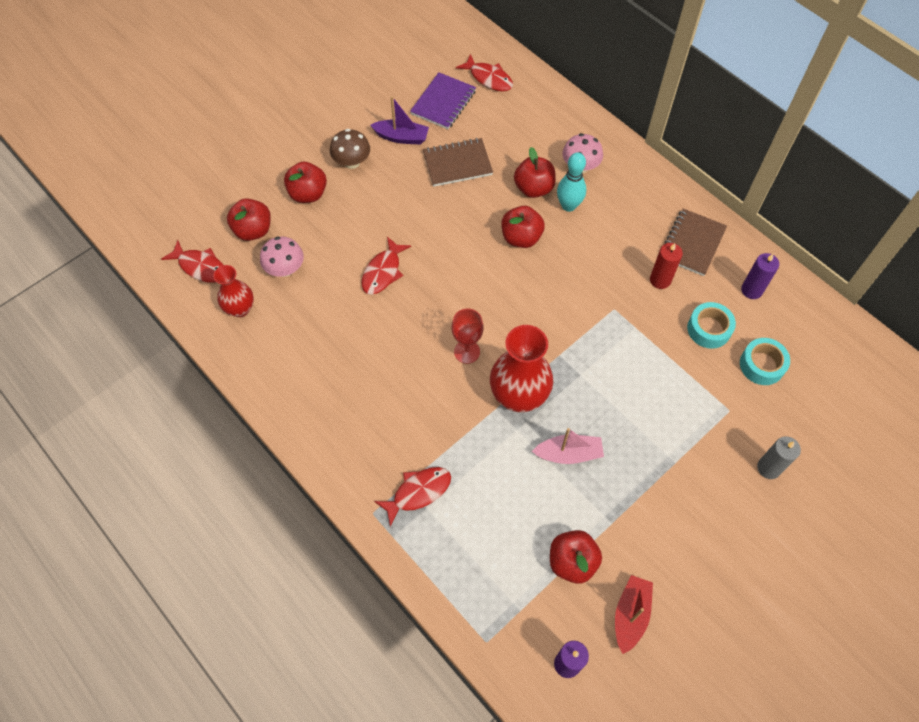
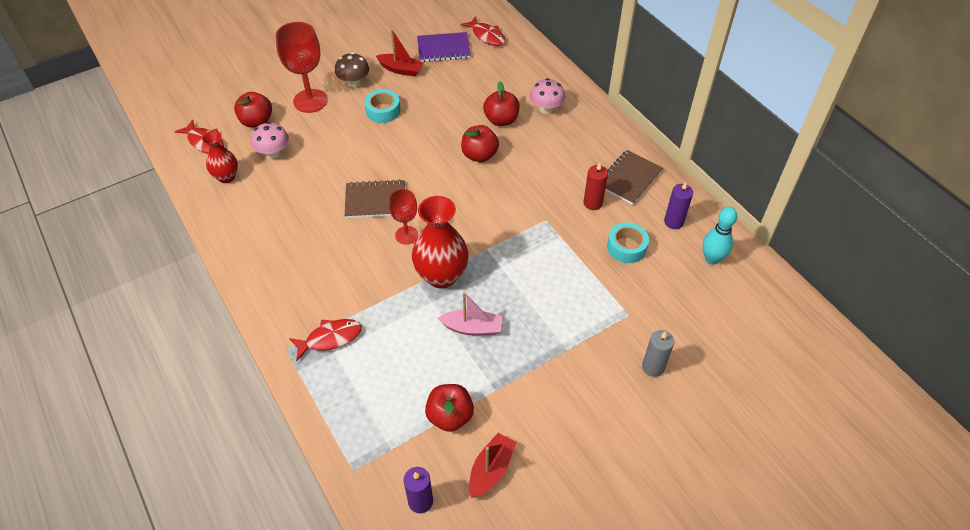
camera: 10 degrees right, 10 degrees down
(308, 194) = (310, 101): red apple -> red goblet
(383, 272) = (354, 165): red fish -> none
(401, 137) = (401, 69): purple boat -> red boat
(443, 103) = (443, 49): purple notebook -> purple notebook turned 45 degrees clockwise
(457, 164) = (441, 94): brown notebook -> brown notebook (375, 201)
(568, 206) = (528, 136): turquoise bowling pin -> turquoise bowling pin (712, 259)
(762, 365) = (668, 282): turquoise tape -> turquoise tape (383, 111)

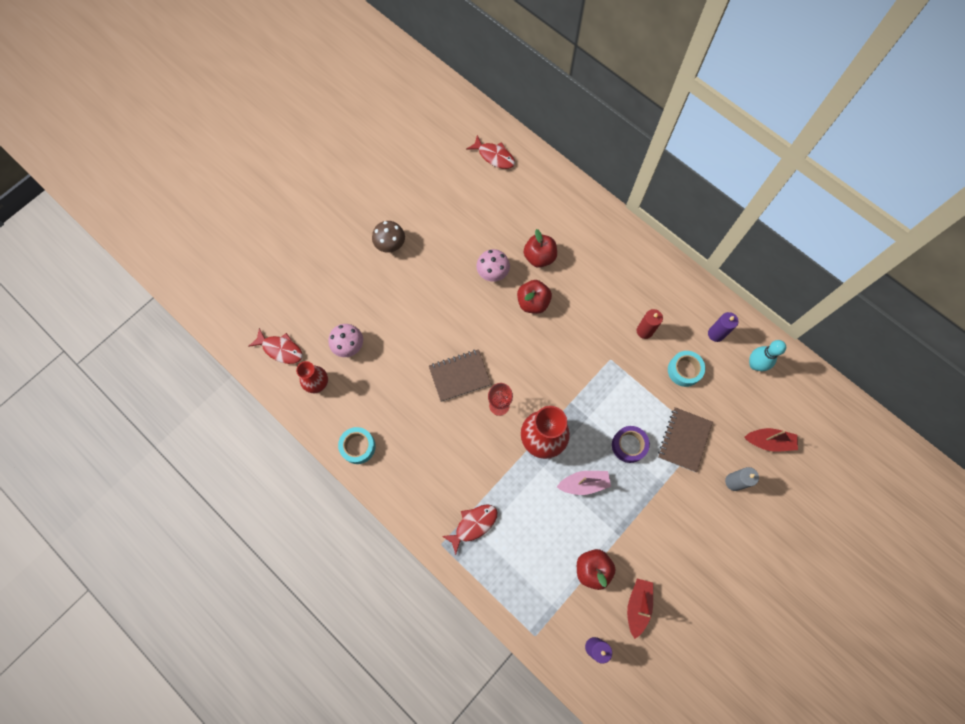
camera: 15 degrees left, 20 degrees up
(257, 121) = (318, 313): red apple -> none
(310, 101) = (358, 276): red goblet -> none
(383, 111) = (429, 272): turquoise tape -> turquoise tape (358, 446)
(401, 69) = (428, 218): red boat -> red boat (769, 441)
(443, 49) = (459, 182): purple notebook -> none
(538, 303) = (629, 445): none -> purple tape
(546, 109) = (575, 234): pink mushroom -> pink mushroom (492, 272)
(629, 179) = (667, 296): brown notebook -> brown notebook (684, 440)

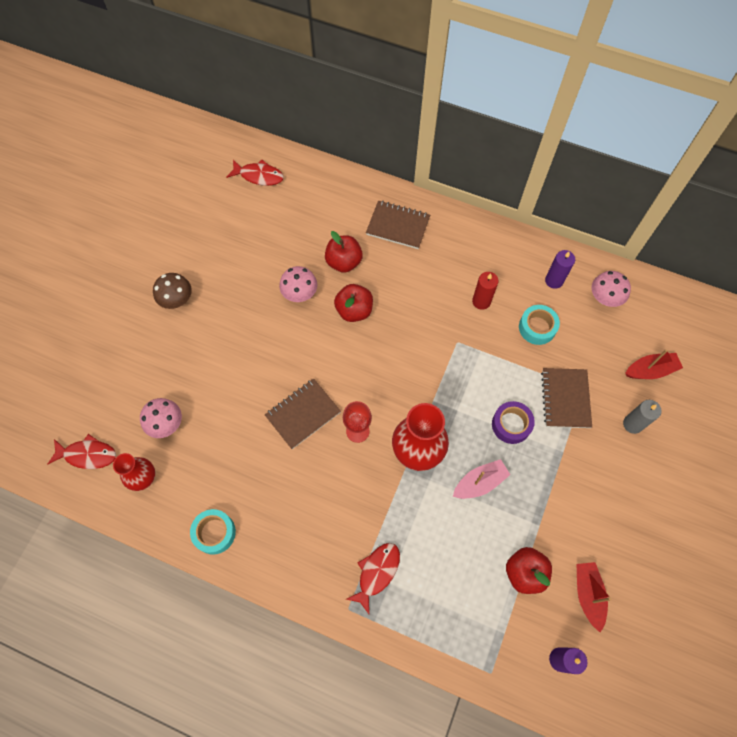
camera: 20 degrees left, 5 degrees down
(597, 240) = (398, 226): none -> brown notebook
(755, 364) = (604, 298): turquoise bowling pin -> pink mushroom

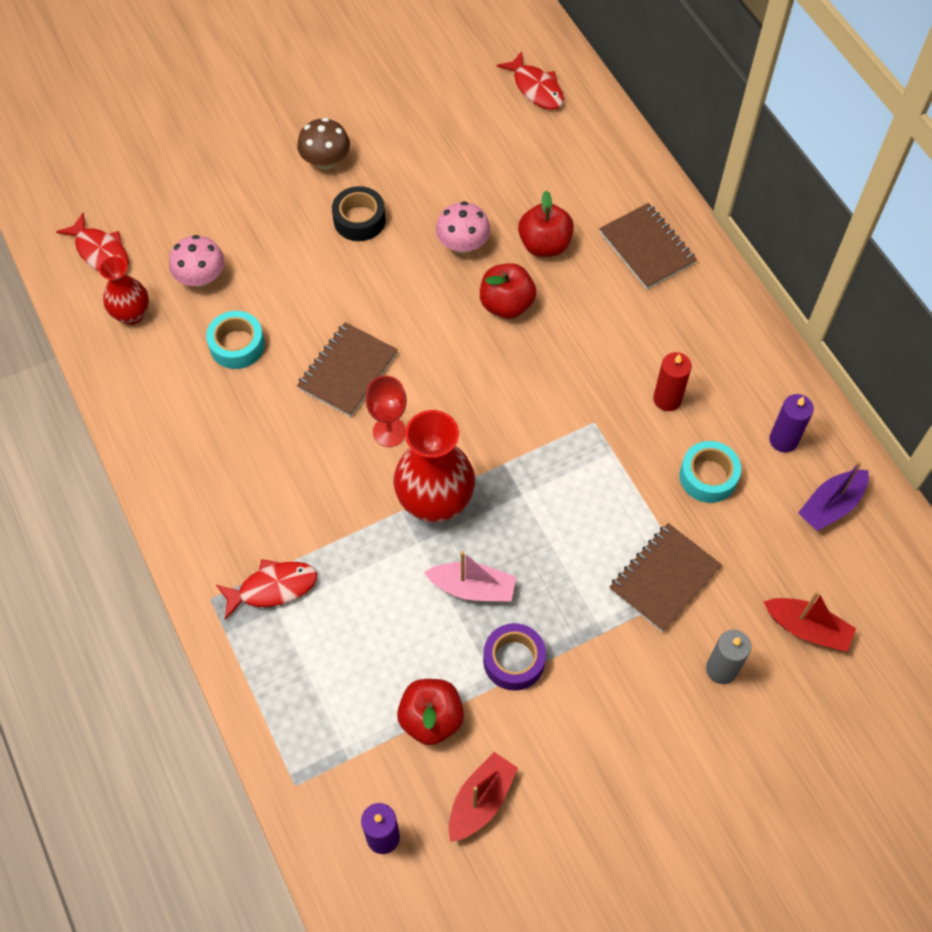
camera: 40 degrees right, 5 degrees down
(214, 533) = (150, 419): turquoise tape -> turquoise tape (237, 345)
(228, 321) = (359, 220): none -> black tape
(303, 414) = (347, 371): brown notebook -> brown notebook turned 60 degrees counterclockwise
(511, 424) = (570, 556): purple tape -> purple tape (514, 660)
(604, 298) = (831, 505): pink mushroom -> purple boat

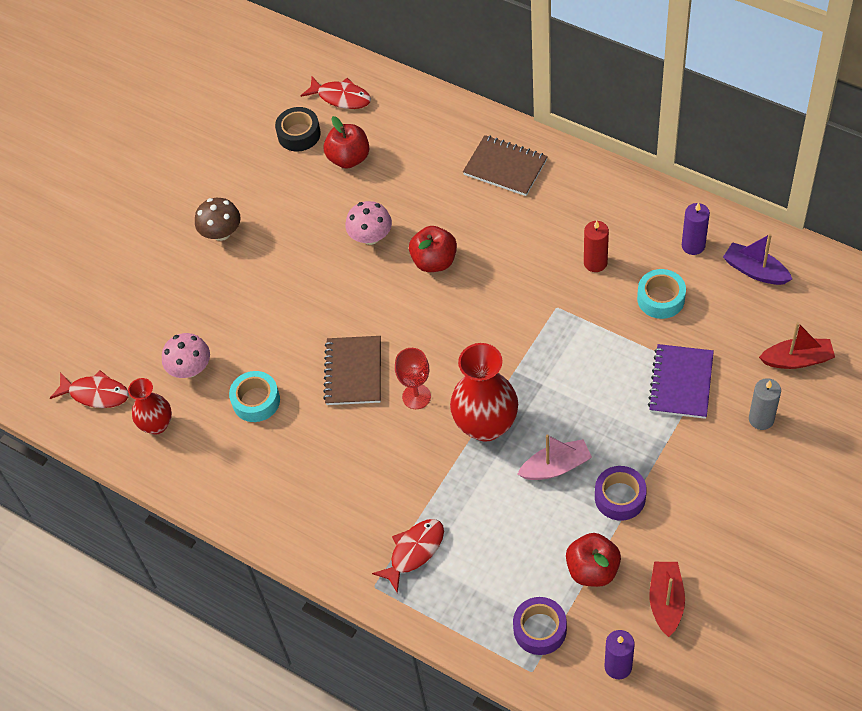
camera: 25 degrees left, 5 degrees down
(334, 747) = (540, 629): none -> purple tape
(359, 220) = (280, 261): black tape -> black tape (299, 134)
(544, 245) = (430, 204): red apple -> red apple (349, 158)
(664, 578) = (680, 383): brown notebook -> purple notebook
(831, 505) = (755, 271): purple boat -> purple boat turned 105 degrees clockwise

